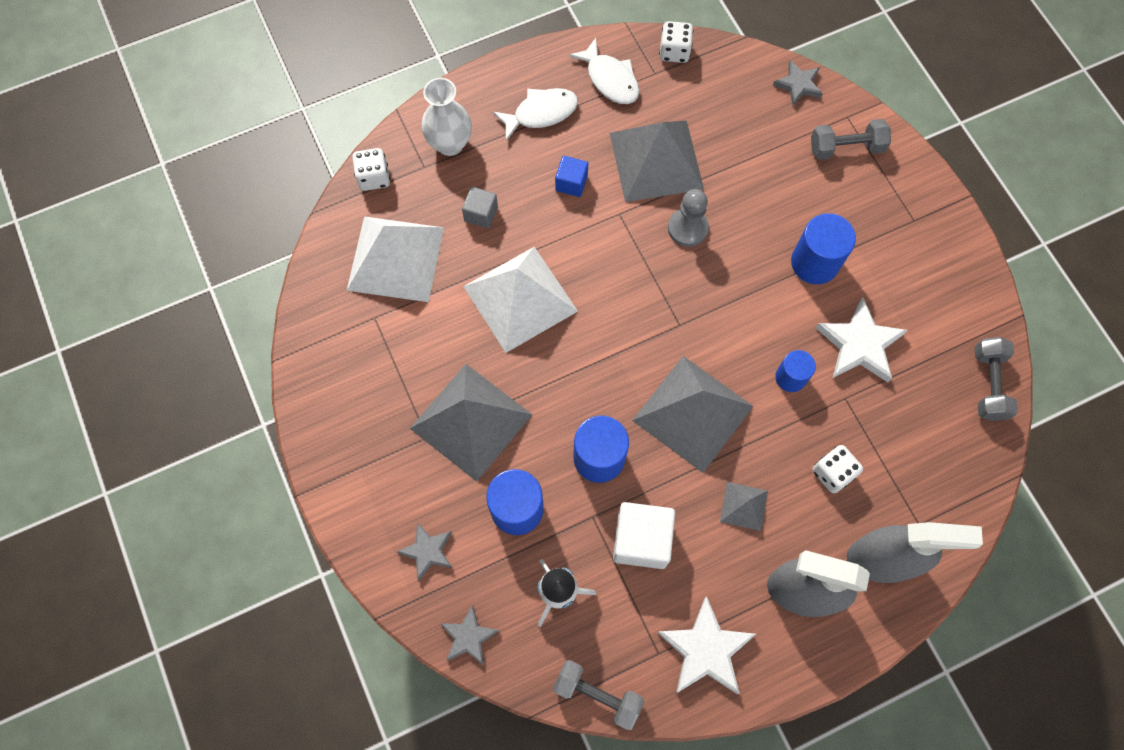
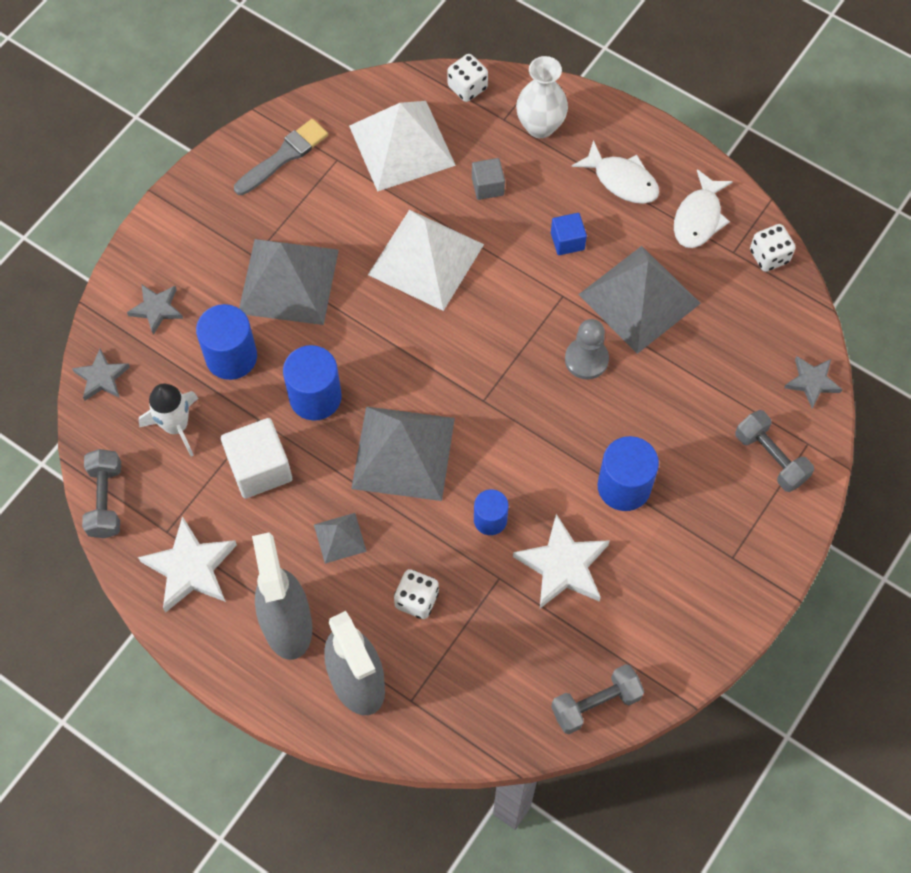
camera: 60 degrees right, 5 degrees down
(341, 360) = (284, 156): none -> grey brush

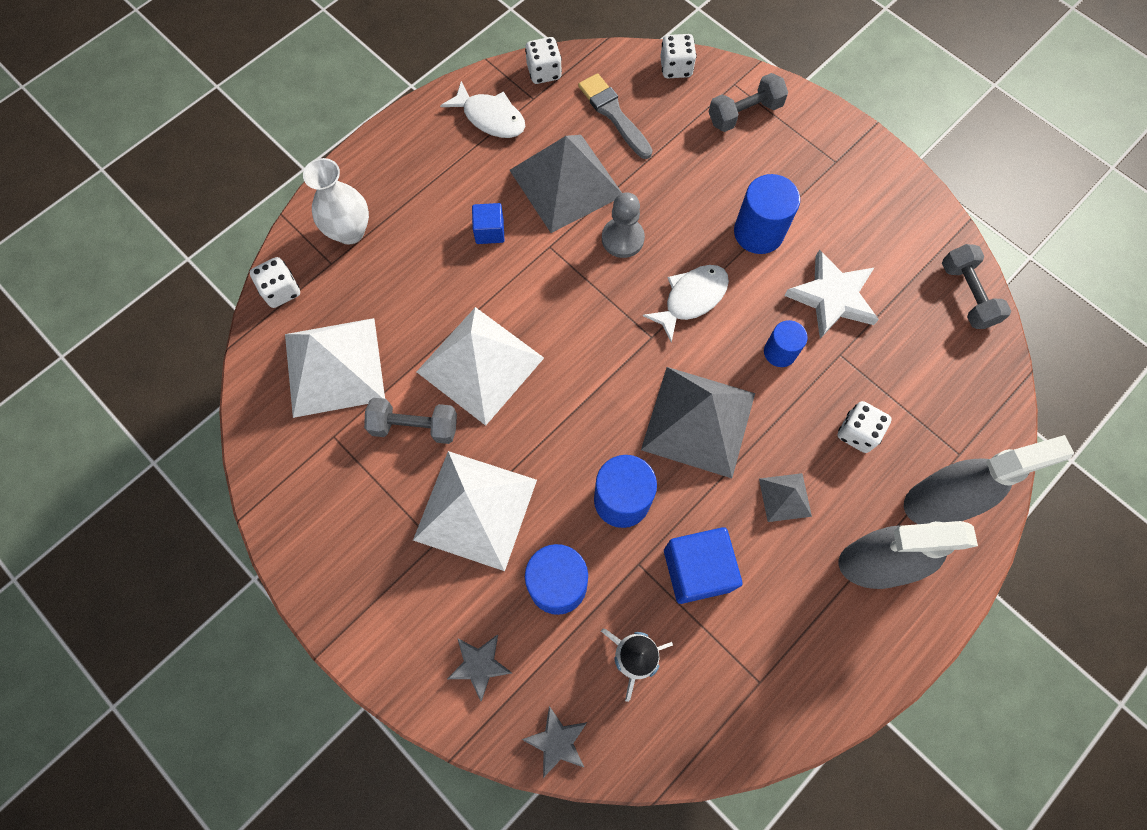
camera: 80 degrees left, 5 degrees up
(105, 500) = (714, 751): grey dumbbell -> grey dumbbell (414, 426)
(190, 568) = (805, 660): white star -> none
(259, 468) = (697, 570): white cube -> blue cube
(284, 156) = (312, 493): grey brush -> grey brush (613, 114)
(288, 281) = (475, 509): grey pyramid -> white pyramid
(487, 186) = (408, 292): grey cube -> none
(622, 180) = (433, 172): white fish -> white fish (691, 299)
(812, 382) = (676, 68): grey star -> white dice

